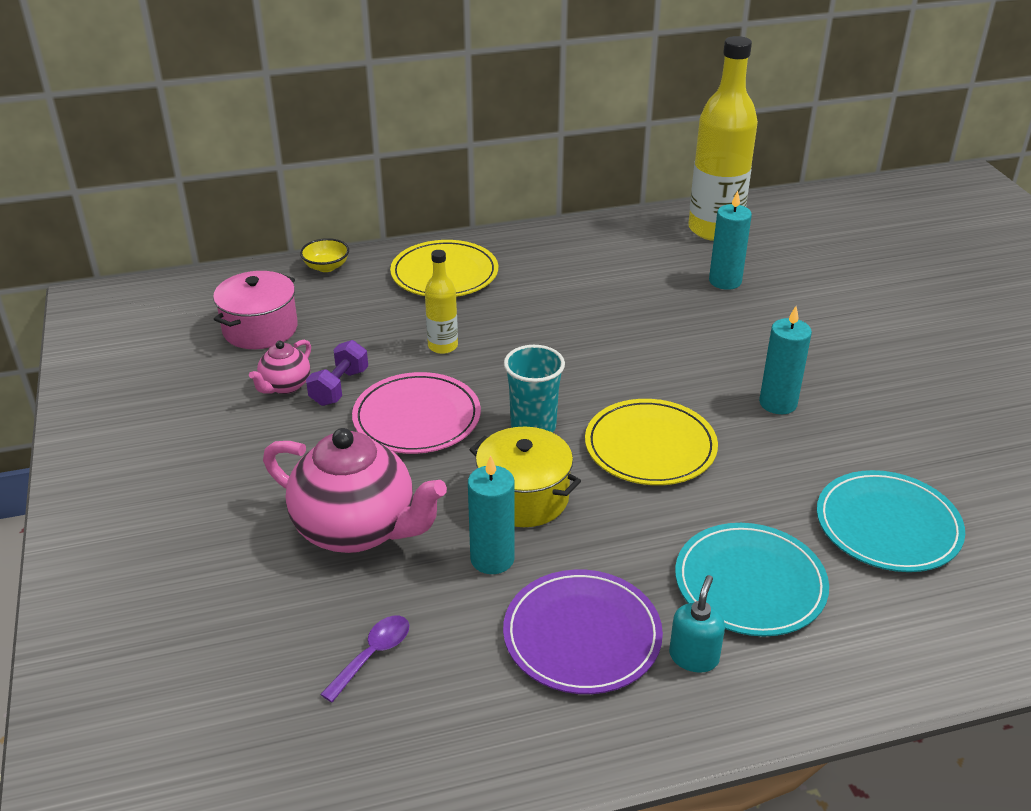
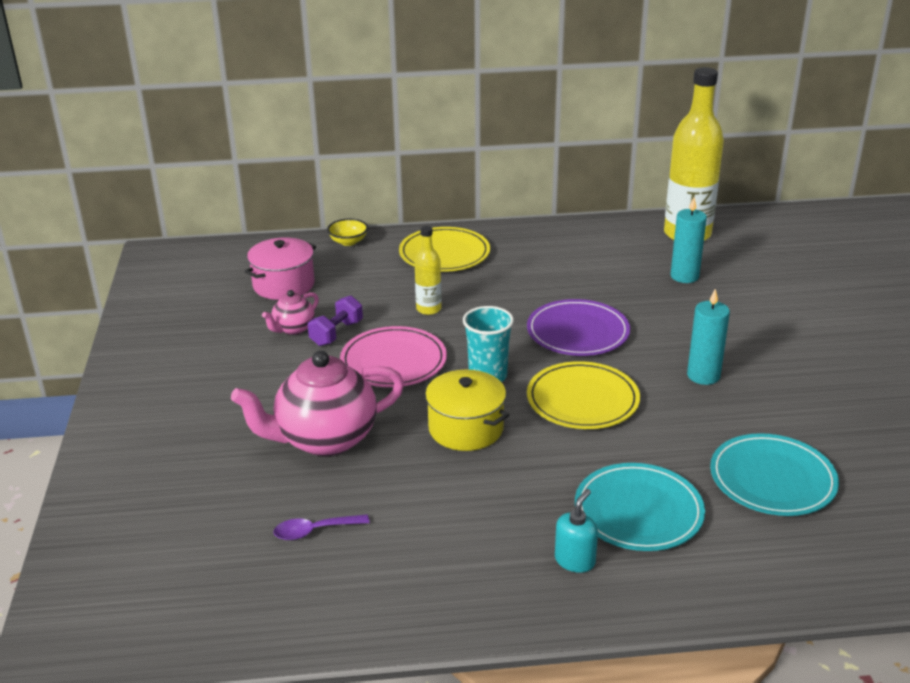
camera: 10 degrees right, 5 degrees down
(357, 529) = (325, 439): pink teapot -> pink teapot turned 120 degrees clockwise
(372, 655) = (314, 531): purple spoon -> purple spoon turned 150 degrees counterclockwise
(492, 559) = (428, 471): turquoise candle -> none
(582, 635) = (486, 535): purple plate -> purple plate (578, 332)

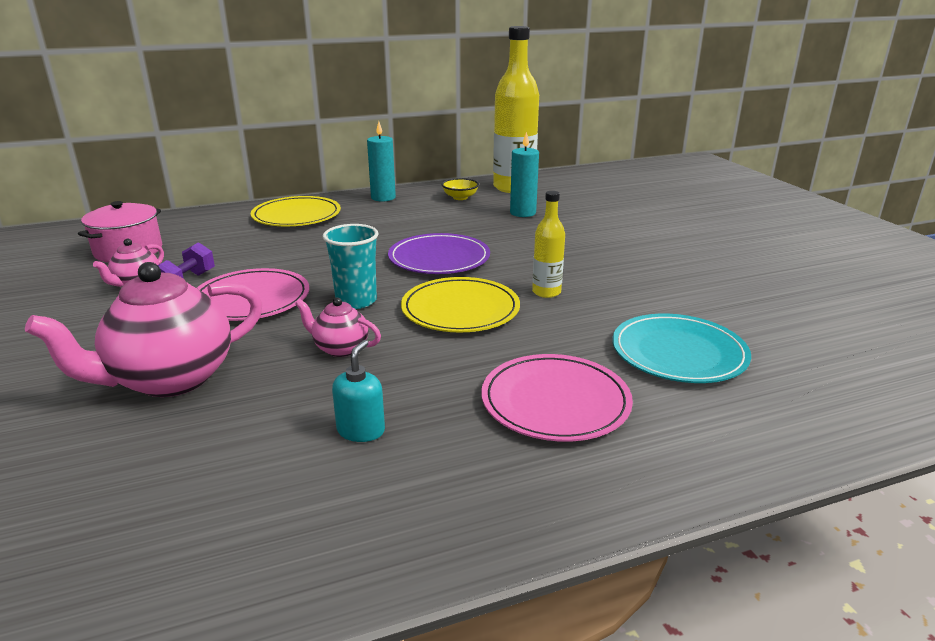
camera: 15 degrees left, 5 degrees down
(314, 531) = (153, 484): purple spoon -> none
(348, 242) = (199, 215): yellow bowl -> yellow bowl (460, 197)
(428, 309) = (285, 255): yellow bottle -> yellow bottle (546, 292)
(466, 428) = (340, 348): yellow pot -> pink teapot
(575, 560) = (501, 465): turquoise soap dispenser -> turquoise soap dispenser (361, 430)
(638, 511) = (555, 401): turquoise plate -> pink plate
(703, 376) = (570, 278): turquoise candle -> turquoise candle (383, 198)

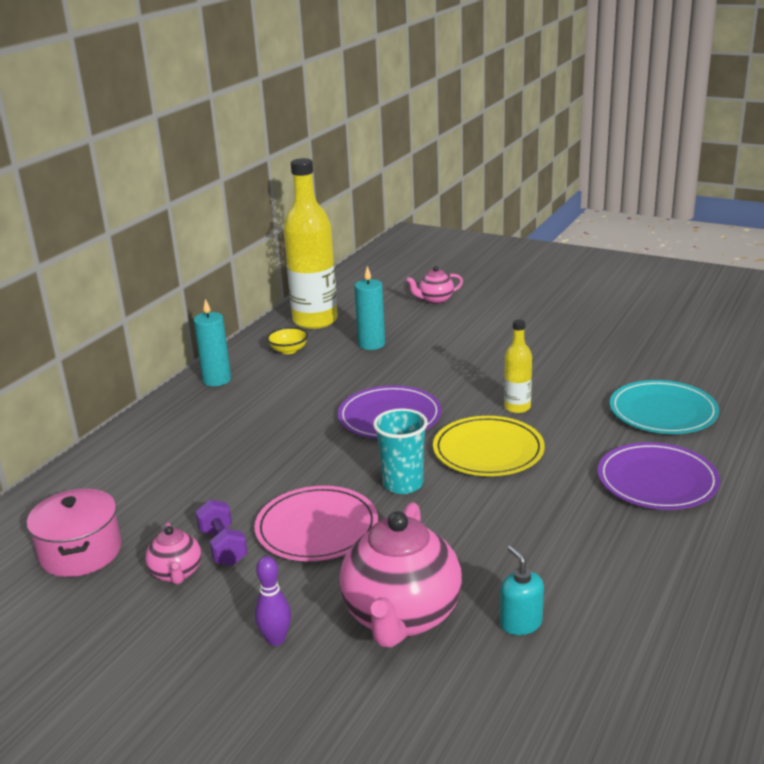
camera: 40 degrees left, 0 degrees up
(90, 347) = (276, 639): none -> purple bowling pin
(296, 216) = (173, 435): yellow plate -> none
(340, 348) = (469, 524): pink teapot -> pink teapot (435, 300)
(361, 430) = (593, 564): turquoise soap dispenser -> turquoise soap dispenser (520, 623)
(555, 401) = (657, 480): pink plate -> purple plate

